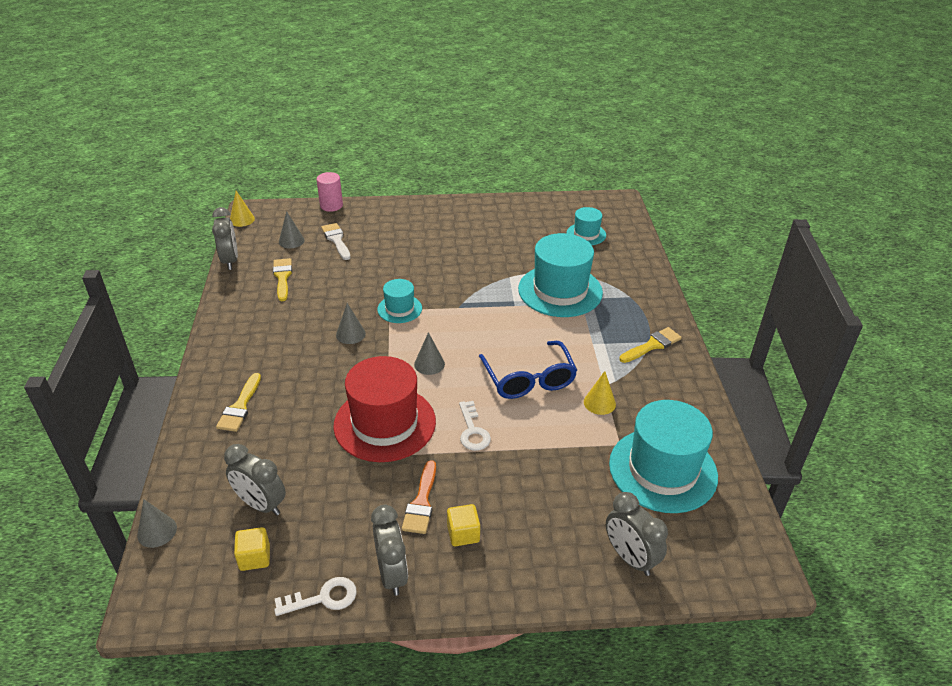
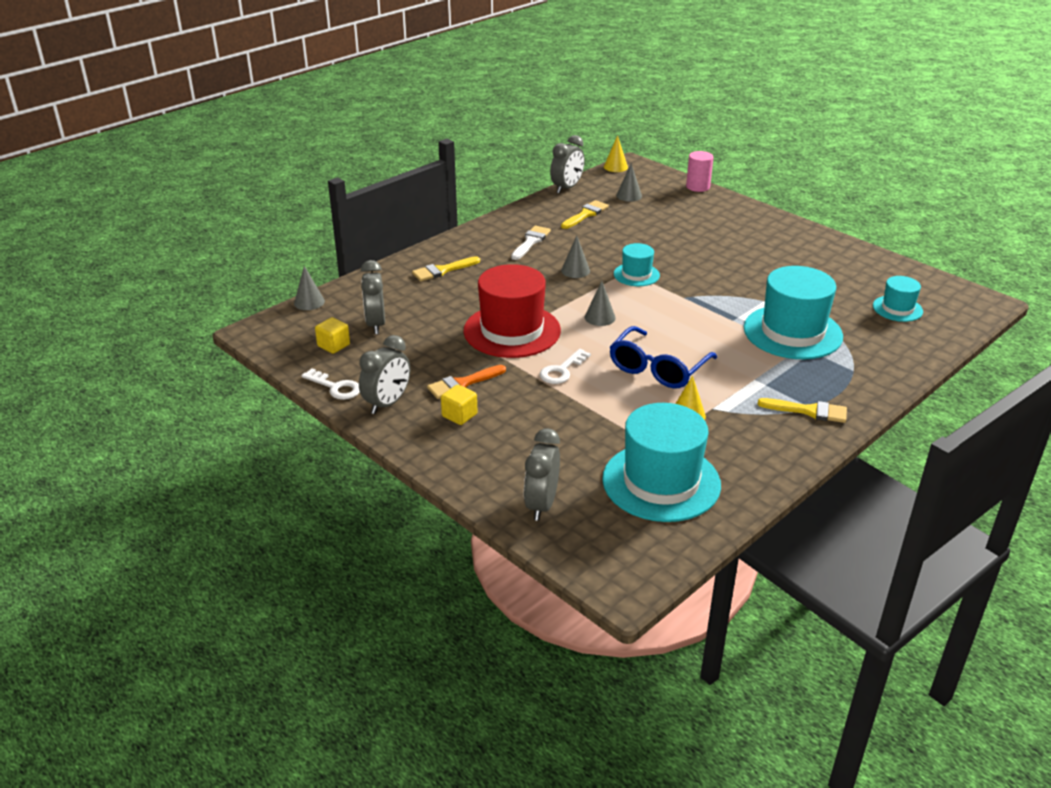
camera: 50 degrees right, 5 degrees down
(336, 240) = (663, 210): white brush -> white brush (531, 242)

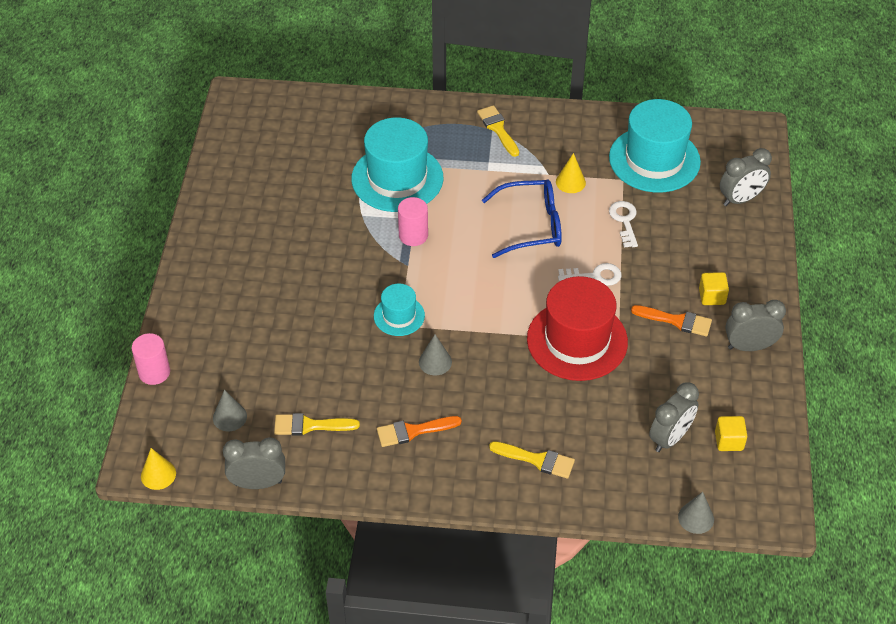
camera: 130 degrees left, 15 degrees up
(335, 387) = (771, 393): white key -> white key (624, 221)
(531, 242) = (413, 431): white brush -> orange brush
(600, 317) = (496, 298): grey cone -> none
(713, 312) = (413, 235): none -> pink cylinder
(897, 309) = (297, 137): turquoise hat -> none

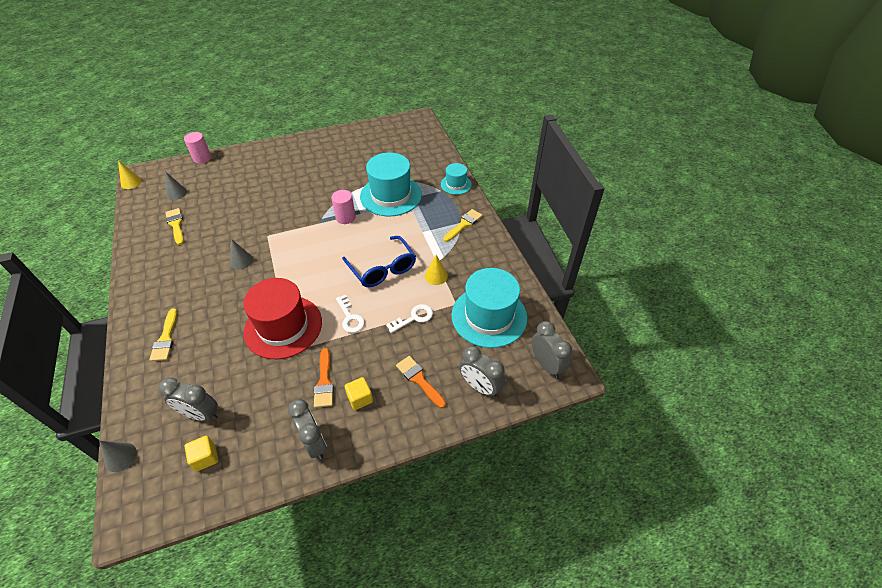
camera: 65 degrees right, 0 degrees up
(258, 483) = (129, 219): grey clock -> grey clock (546, 364)
(399, 316) = (274, 233): turquoise hat -> turquoise hat (456, 184)
(413, 431) = (180, 269): orange brush -> orange brush (419, 380)

